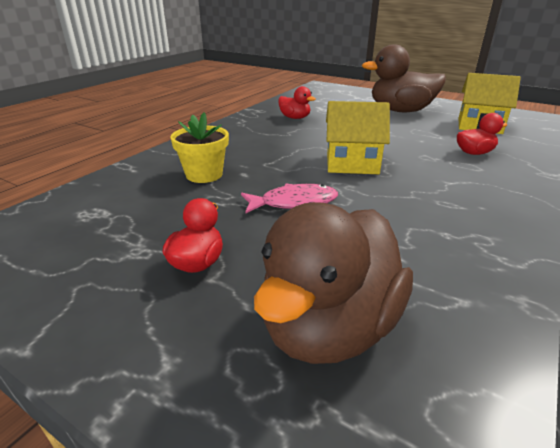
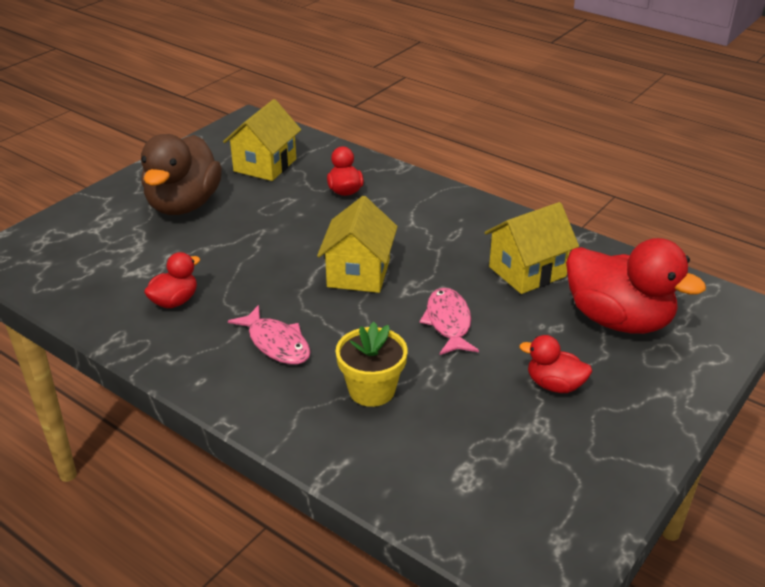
camera: 85 degrees left, 5 degrees up
(256, 144) = (276, 343): none -> pink fish
(329, 327) = (618, 320): brown duck -> red duck
(405, 249) = (527, 271): none -> yellow house

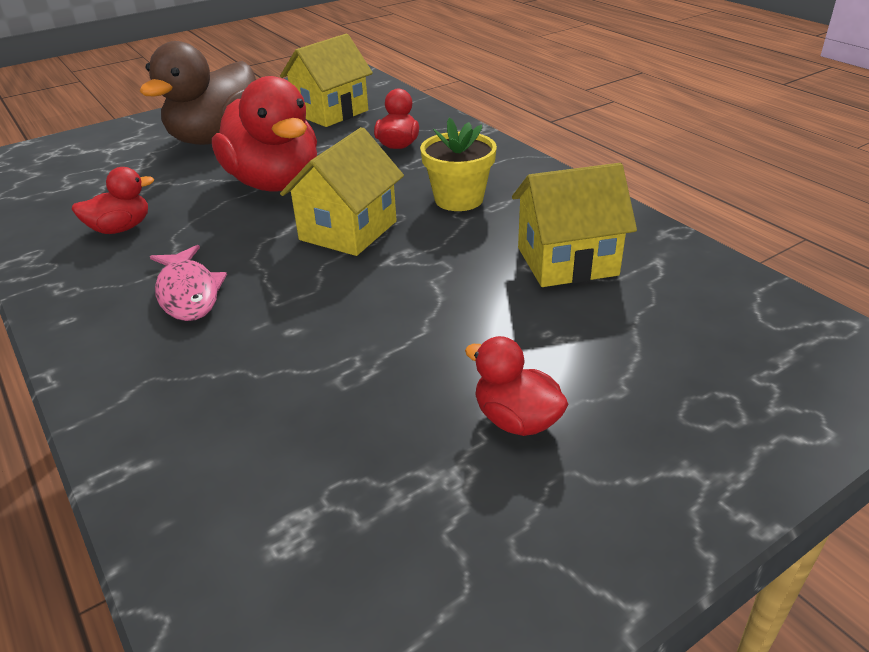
camera: 20 degrees right, 0 degrees up
(372, 390) = (256, 373): yellow flower pot -> yellow flower pot (459, 199)
(448, 322) = (419, 306): pink fish -> none
(618, 320) = (667, 345): red duck -> red duck (274, 183)

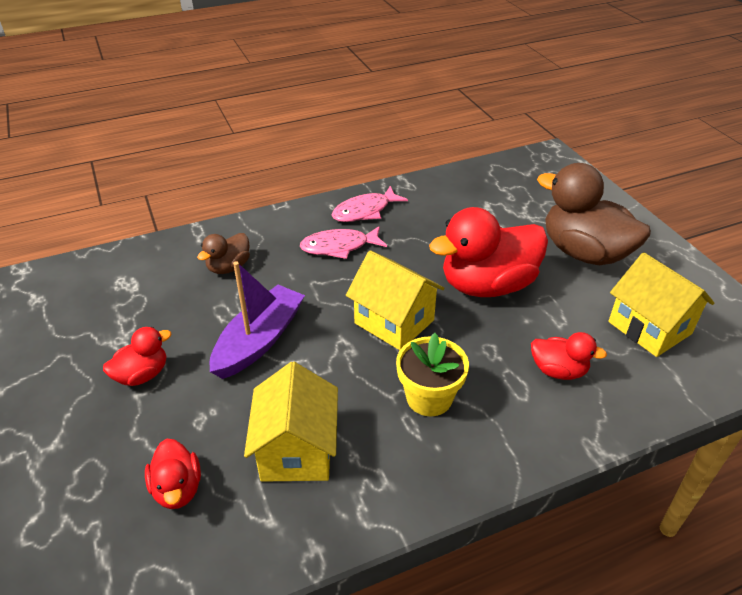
camera: 100 degrees right, 5 degrees up
(93, 284) = (364, 211): none -> pink fish
(120, 228) = (432, 215): red duck -> red duck (177, 489)
(238, 397) = (229, 267): none -> brown duck
(408, 323) = (259, 340): none -> purple boat

